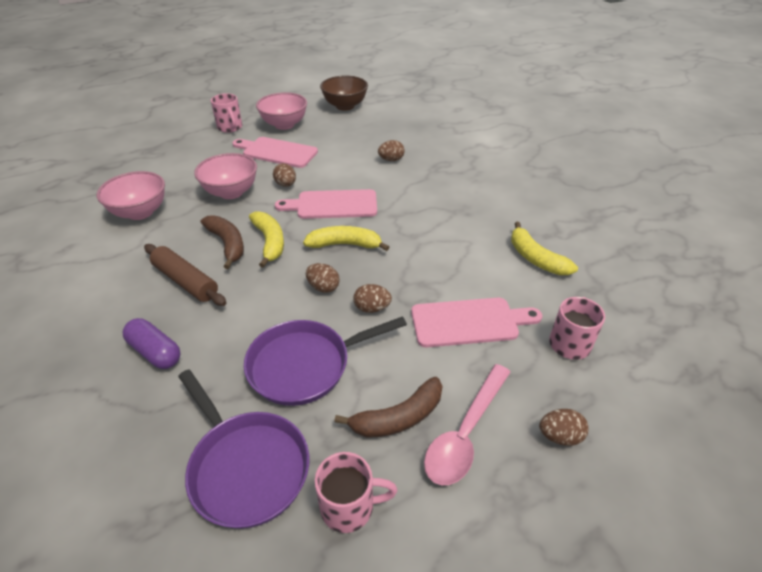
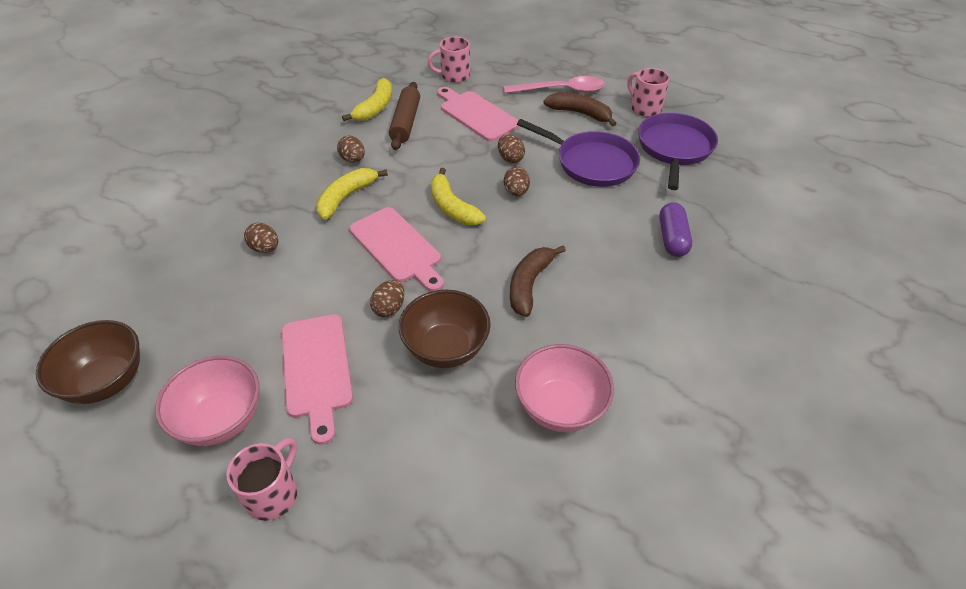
camera: 125 degrees left, 5 degrees up
(186, 281) = (600, 276): brown rolling pin -> brown rolling pin (405, 122)
(231, 192) = (446, 348): pink bowl -> brown bowl
(270, 242) = (496, 257): yellow banana -> yellow banana (346, 197)
(559, 436) = (527, 65): brown egg -> brown egg (353, 160)

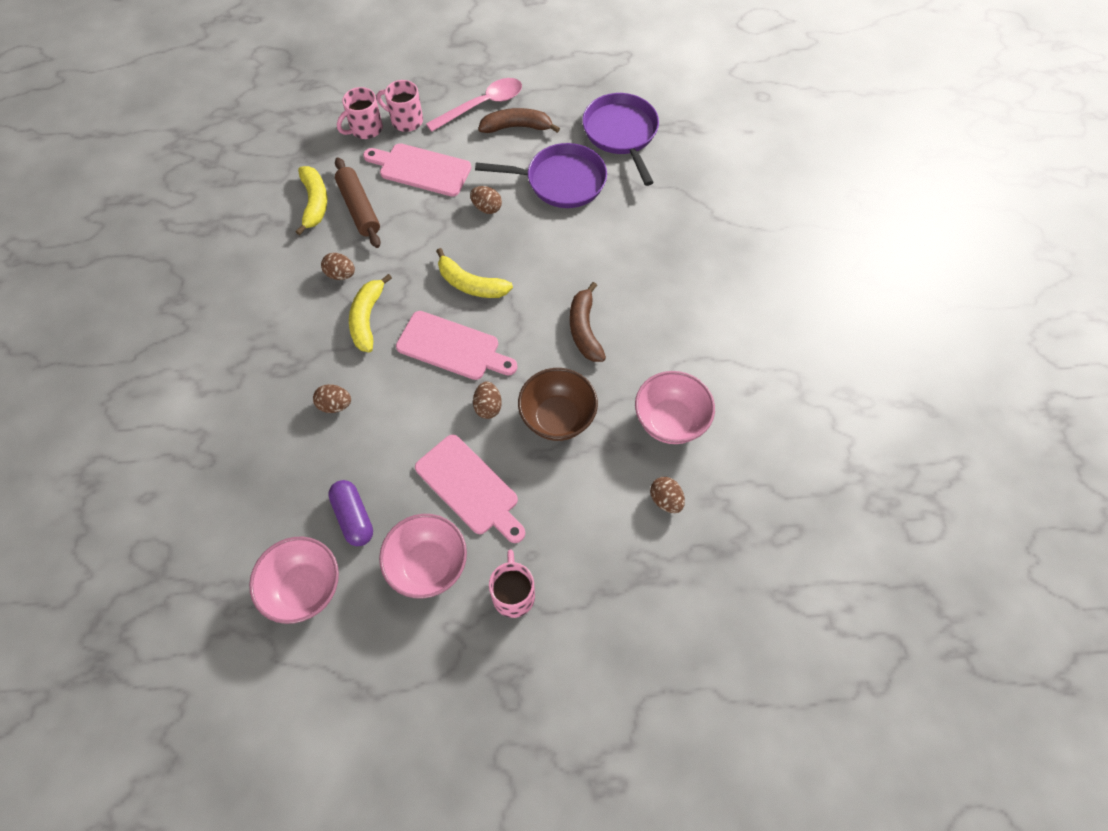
camera: 30 degrees left, 15 degrees up
(107, 381) = (304, 589): brown bowl -> pink bowl
(516, 192) = (515, 242): brown egg -> brown egg (665, 500)
(644, 108) = (570, 96): pink mug -> pink mug (406, 120)
(672, 238) = (669, 231): purple capsule -> purple capsule (353, 517)

